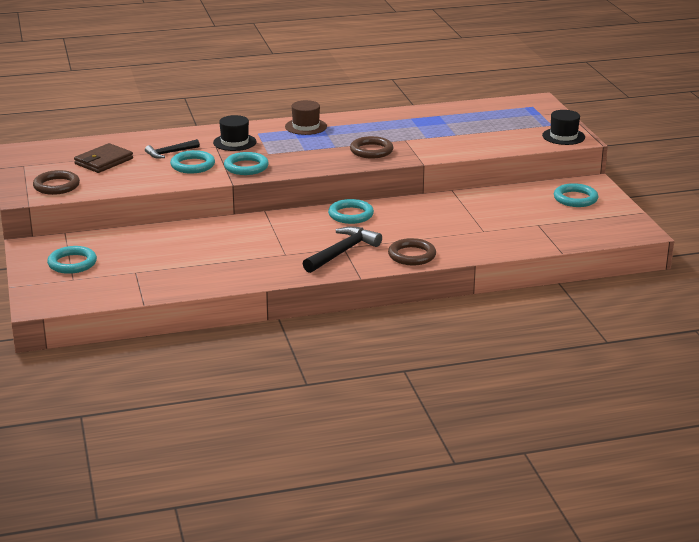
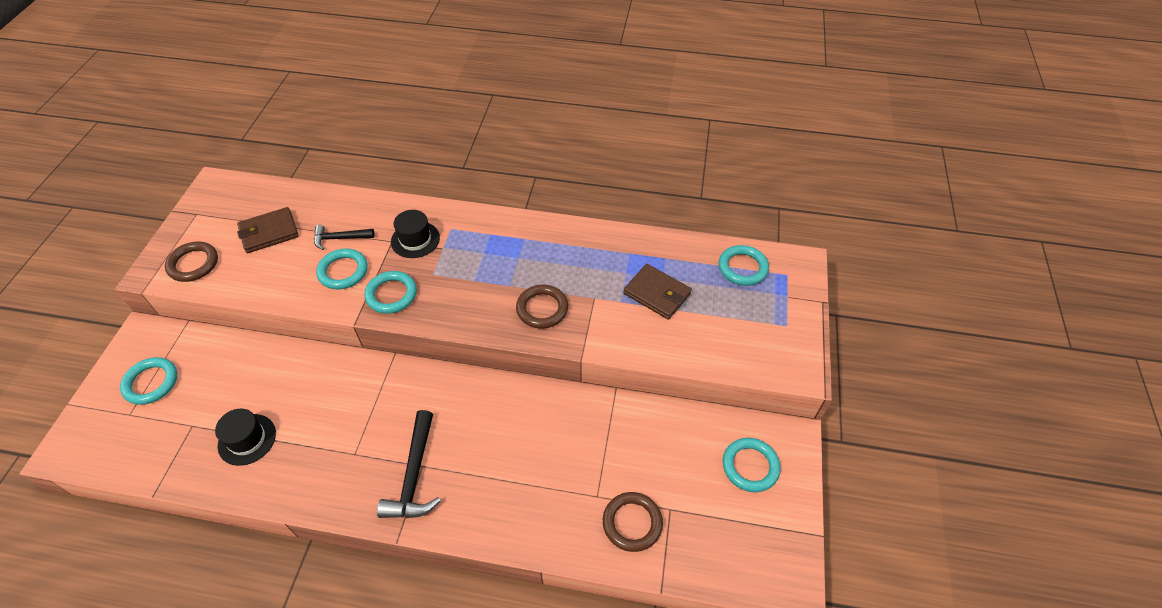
camera: 25 degrees right, 25 degrees up
(306, 126) = (507, 233): brown hat -> none
(342, 252) = (414, 475): black hammer -> black hammer turned 120 degrees clockwise
(350, 215) = (474, 398): turquoise ring -> turquoise ring (742, 268)
(412, 255) = (482, 517): brown ring -> brown ring (632, 523)
(449, 130) = (657, 293): none -> brown wallet
(563, 136) = (786, 358): black hat -> black hat (247, 439)

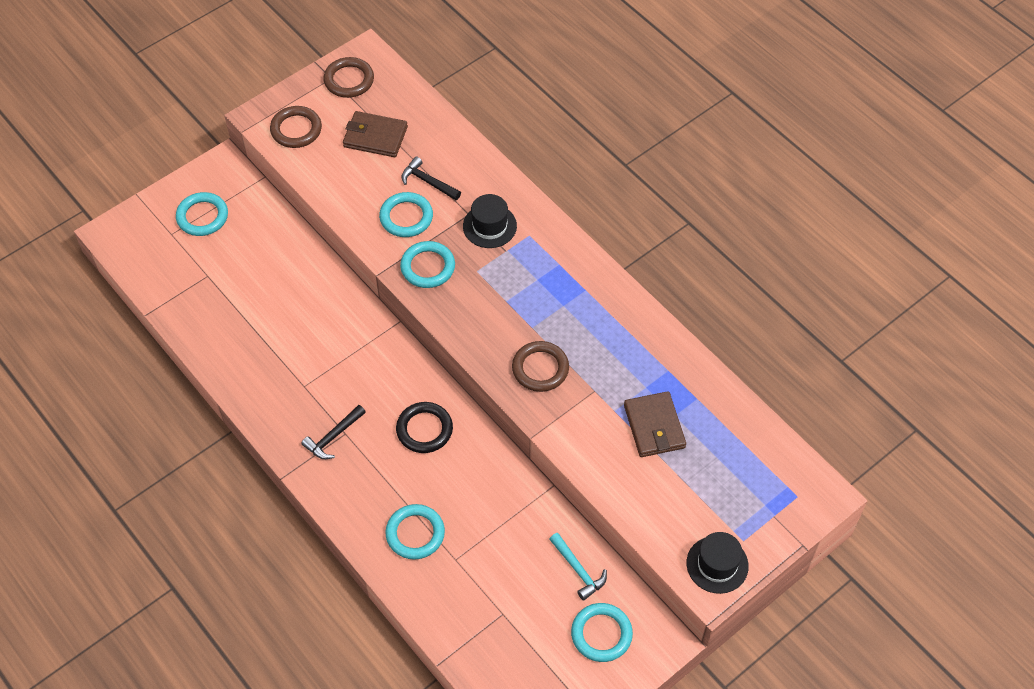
camera: 40 degrees right, 5 degrees up
(247, 439) = (237, 316): black hat -> black hat (717, 564)
(414, 475) = (333, 437): black hammer -> black hammer, size x0.63
(484, 417) = (424, 429): none -> black ring
(632, 523) = (463, 600): brown ring -> brown ring (349, 80)
(690, 433) = (578, 570): none -> turquoise hammer
(742, 268) = (760, 459): turquoise ring -> turquoise ring (415, 533)

